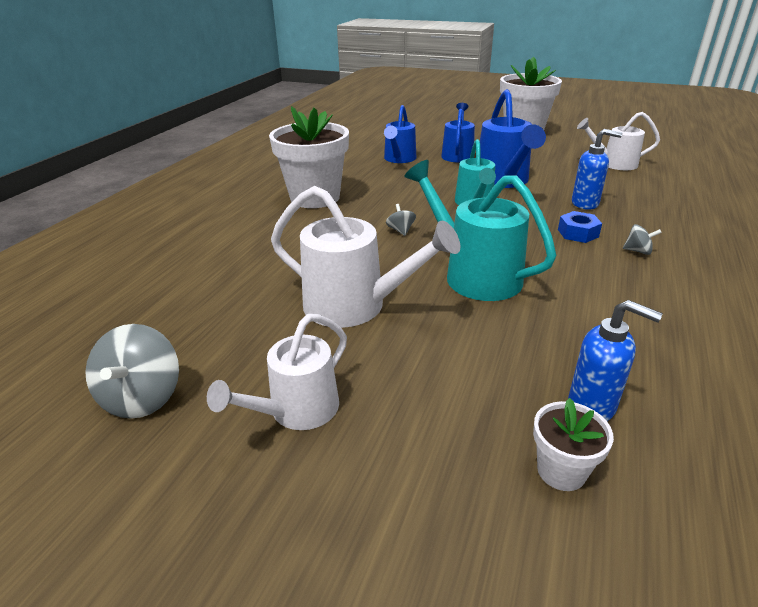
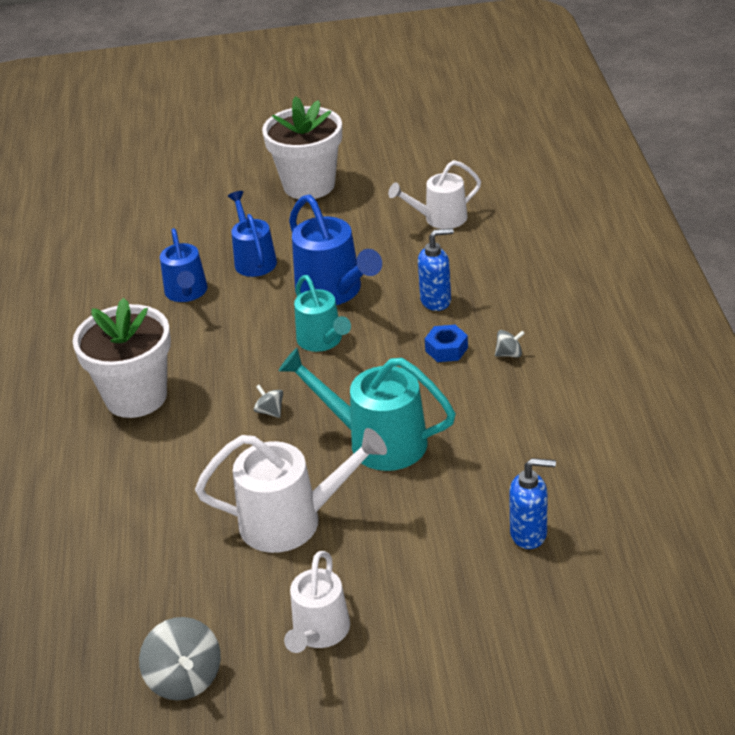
camera: 25 degrees left, 5 degrees up
(561, 471) = (528, 591): white flower pot -> none

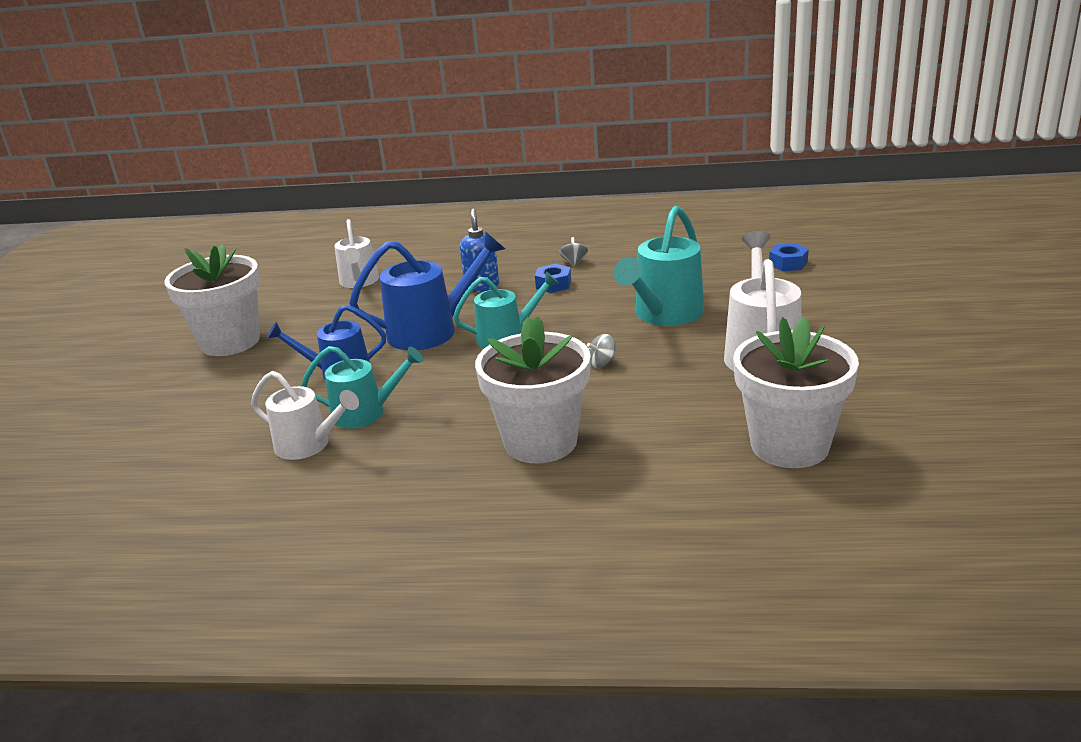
camera: 80 degrees left, 10 degrees down
(118, 548) = (789, 445): none -> white flower pot
(185, 678) = (965, 402): grey spinning top -> none
(187, 293) = (366, 413): blue watering can -> turquoise watering can
(319, 633) = (900, 341): white watering can -> white watering can (309, 445)
(529, 534) = (788, 263): blue soap dispenser -> blue nut

